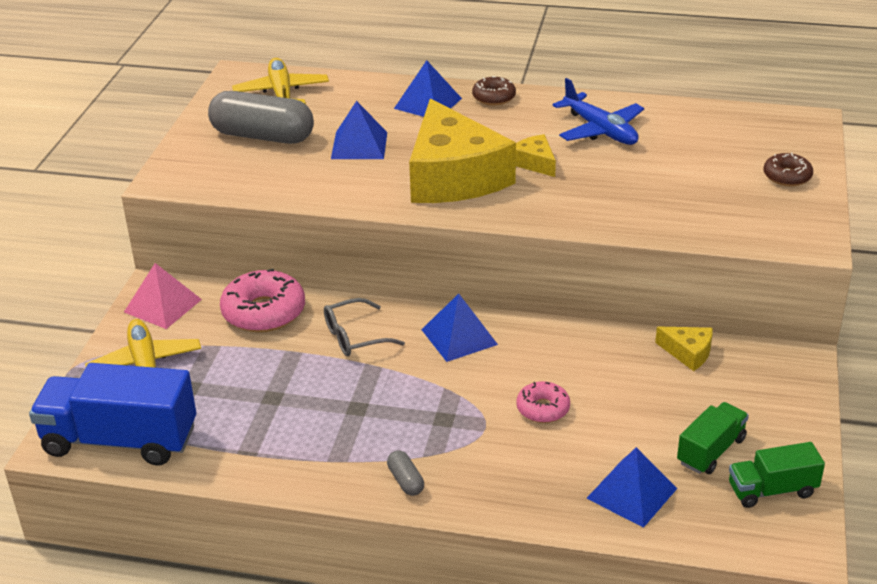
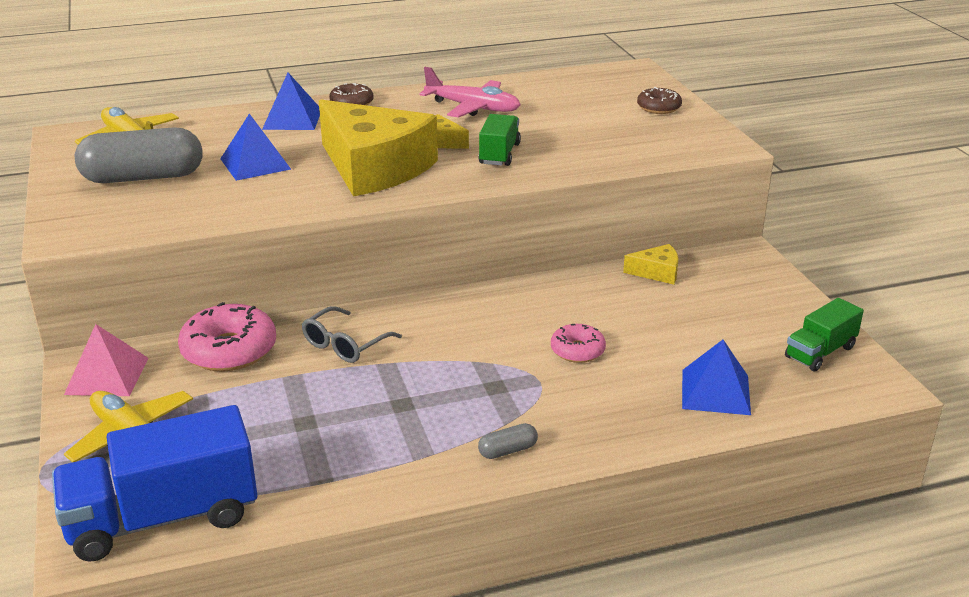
camera: 30 degrees left, 5 degrees down
(405, 481) = (507, 450): grey capsule -> grey capsule turned 60 degrees counterclockwise
(459, 337) = (447, 316): blue pyramid -> none
(600, 130) = (473, 108): blue plane -> pink plane
(711, 451) = (746, 339): green truck -> green truck (499, 154)

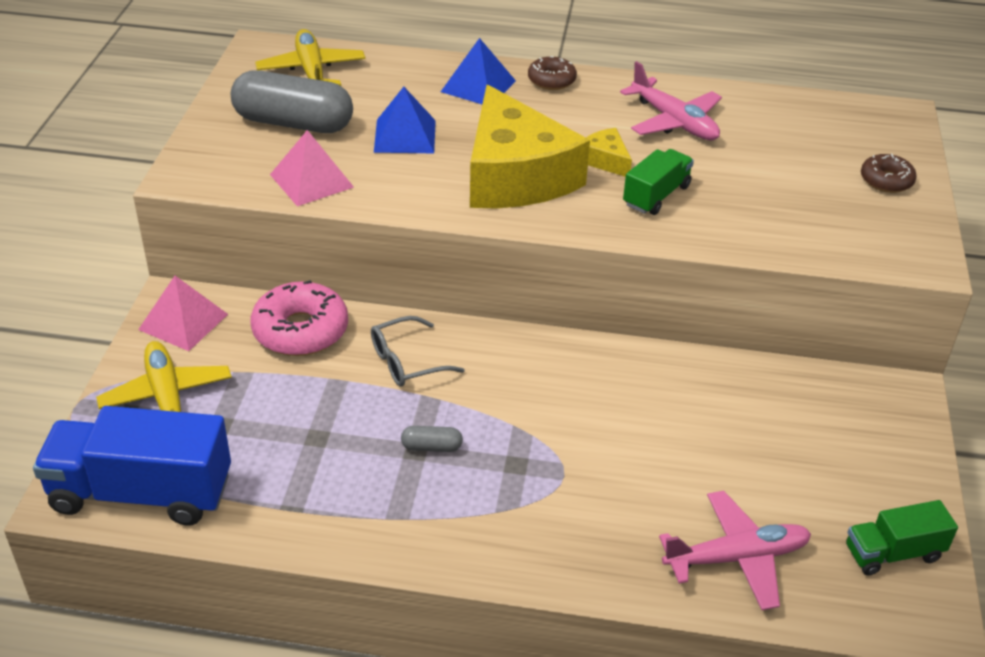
camera: 25 degrees right, 10 degrees up
(194, 211) = (311, 180): none -> pink pyramid
(507, 450) = (478, 543): grey capsule -> grey capsule (431, 447)
(577, 350) = (627, 452): pink donut -> none
(657, 272) = (782, 382): yellow cheese -> none
(715, 392) = (737, 558): blue pyramid -> pink plane

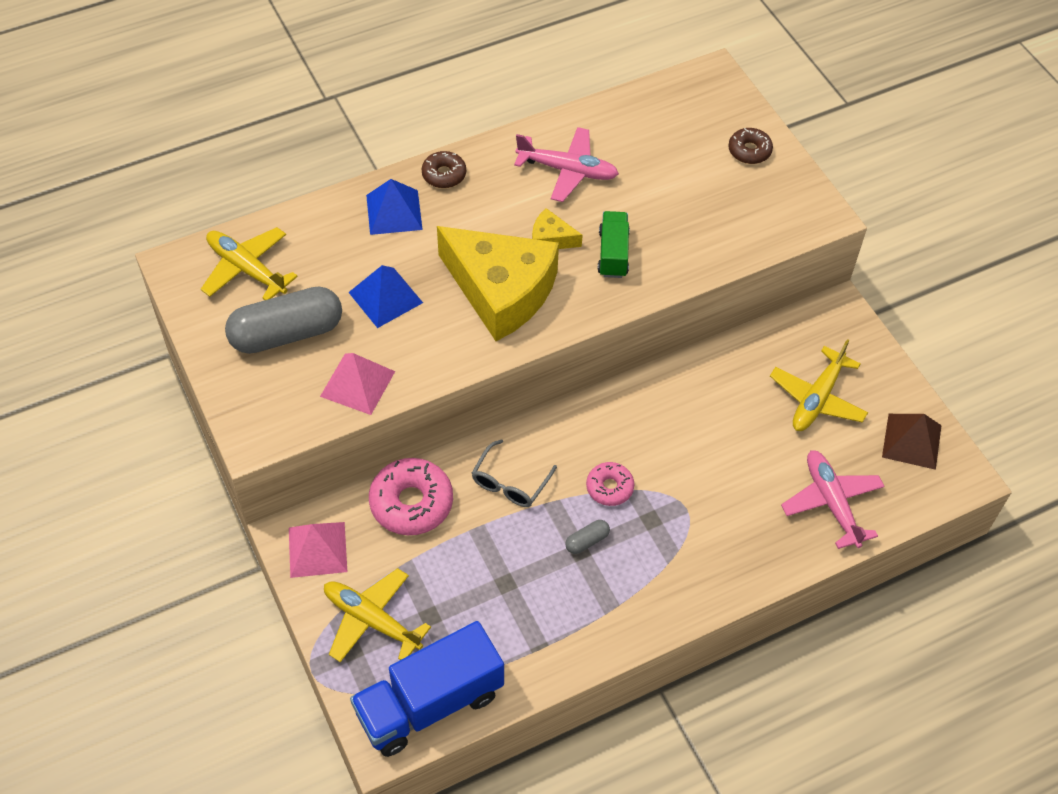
camera: 35 degrees left, 15 degrees up
(500, 416) = (609, 487): none -> pink donut
(737, 558) = (831, 502): pink plane -> pink plane turned 60 degrees counterclockwise
(806, 456) = (817, 399): none -> yellow plane
(893, 553) = (912, 441): green truck -> brown pyramid

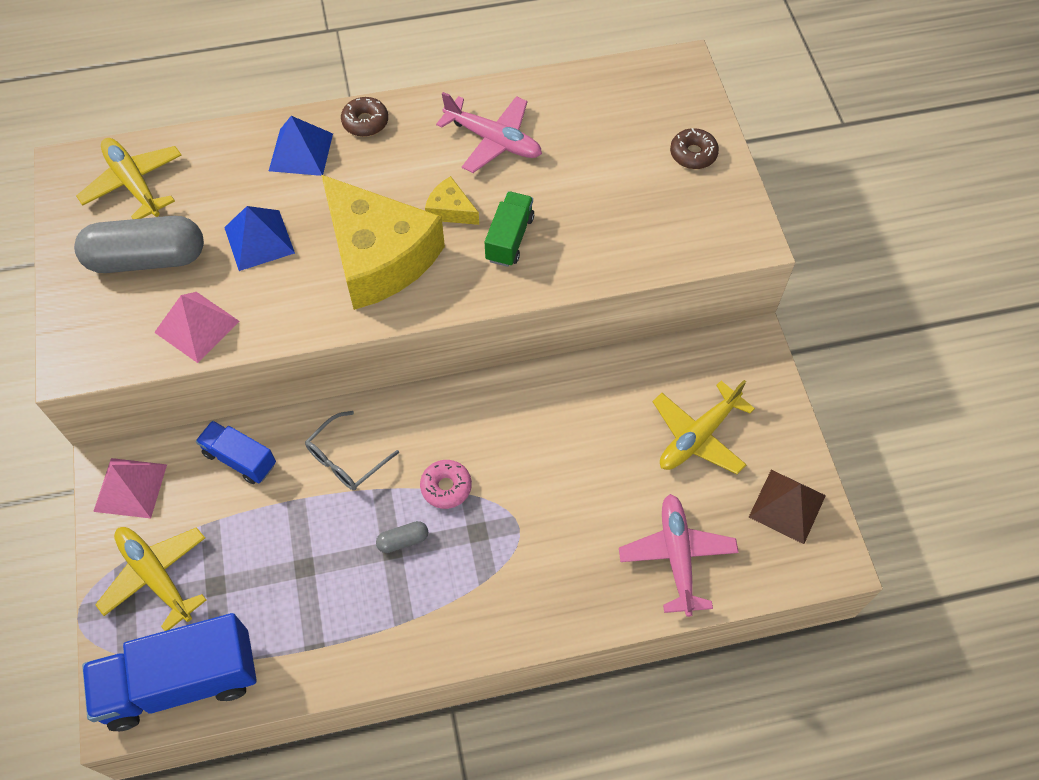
camera: 15 degrees right, 5 degrees up
(411, 503) = (240, 459): pink donut -> blue truck

